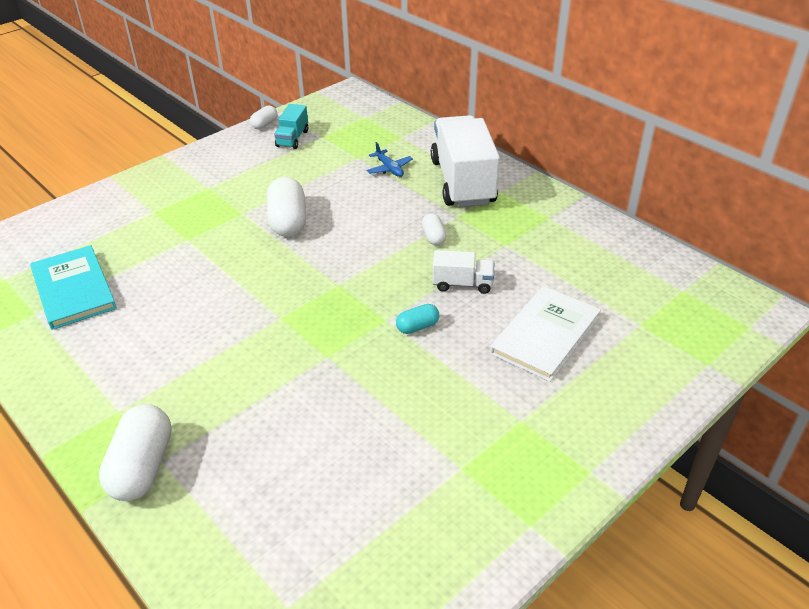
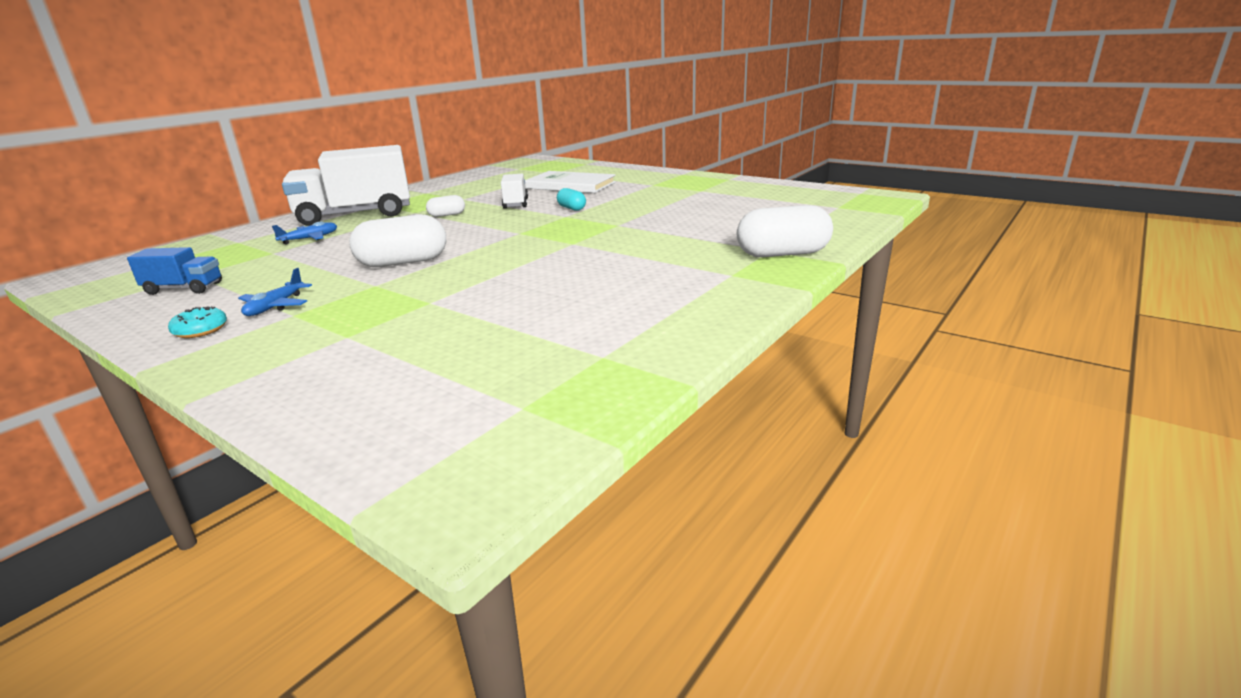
camera: 100 degrees left, 15 degrees down
(73, 289) = (544, 344): turquoise book -> none
(207, 160) = (200, 330): none -> turquoise donut
(228, 178) = (275, 306): none -> blue plane
(264, 124) = (112, 312): white capsule -> none
(292, 138) = (184, 288): turquoise truck -> blue truck

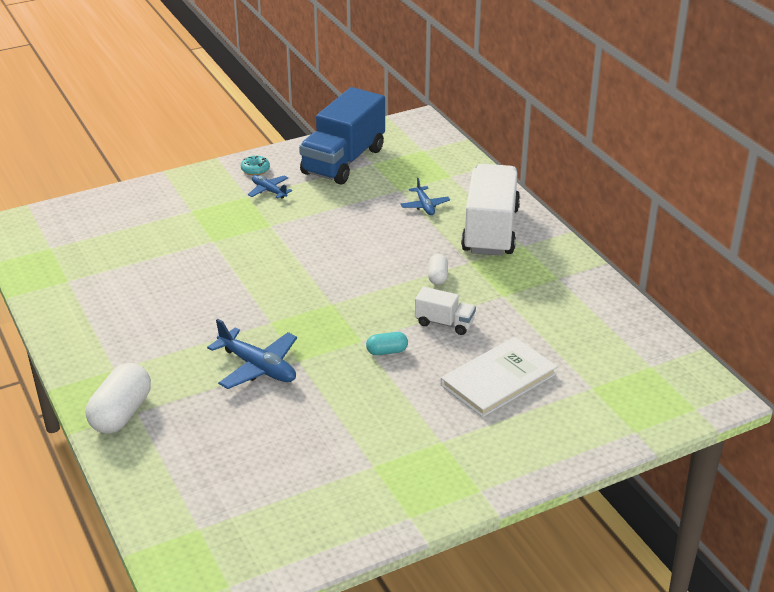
camera: 115 degrees right, 10 degrees up
(184, 288) = (343, 161): blue truck -> blue truck, size x2.14
(403, 262) = (309, 240): white capsule -> none
(645, 232) = (258, 367): none -> blue plane

